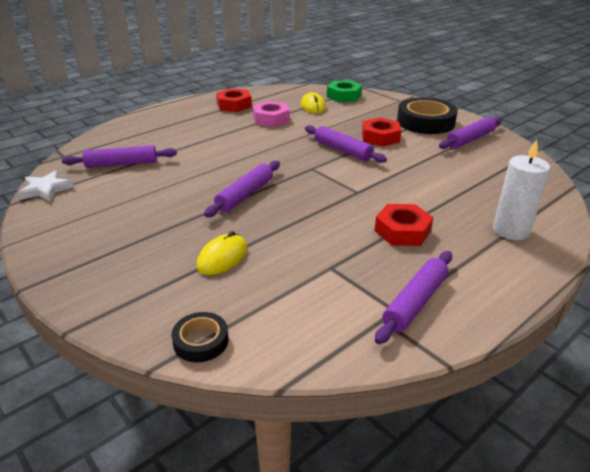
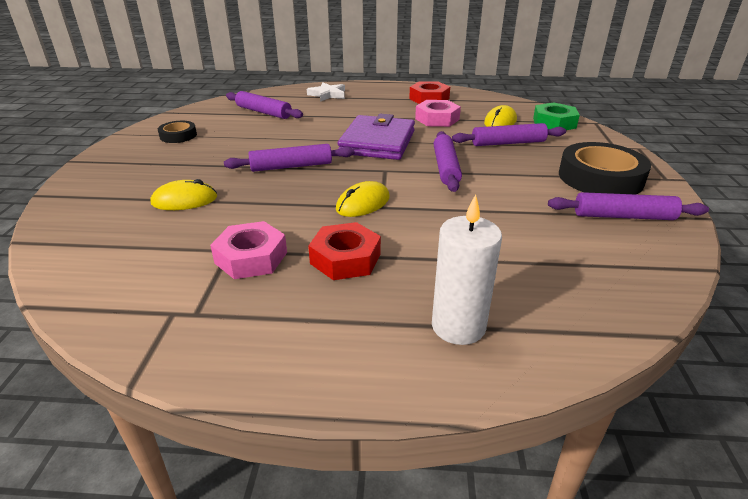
camera: 45 degrees right, 0 degrees up
(46, 189) = (194, 111): white star -> white star (328, 95)
(201, 341) = (61, 243): black tape -> black tape (178, 136)
(267, 151) = (377, 142): none -> purple wallet
(344, 195) = (363, 203): none -> yellow mouse
(354, 263) = (251, 258): none -> pink nut
(380, 137) = (511, 172): red nut -> none
(415, 302) = (222, 320): purple rolling pin -> purple rolling pin (508, 143)

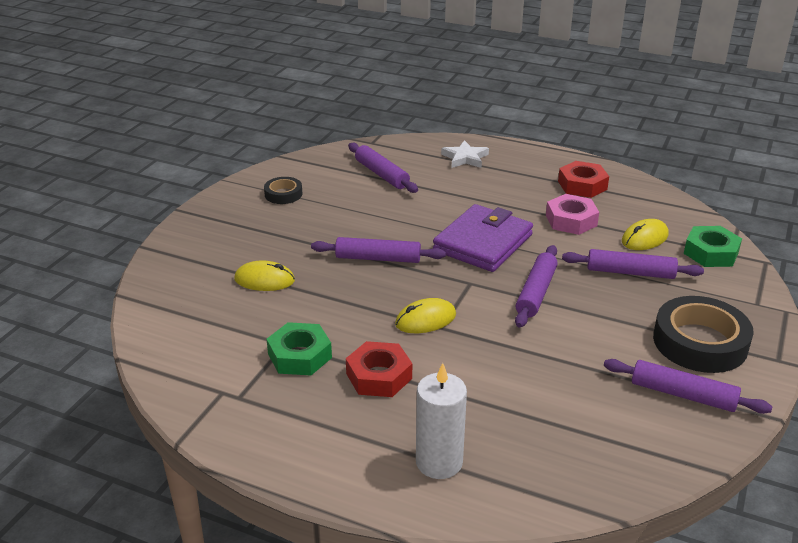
camera: 20 degrees right, 0 degrees up
(251, 258) = (299, 356): pink nut -> green nut

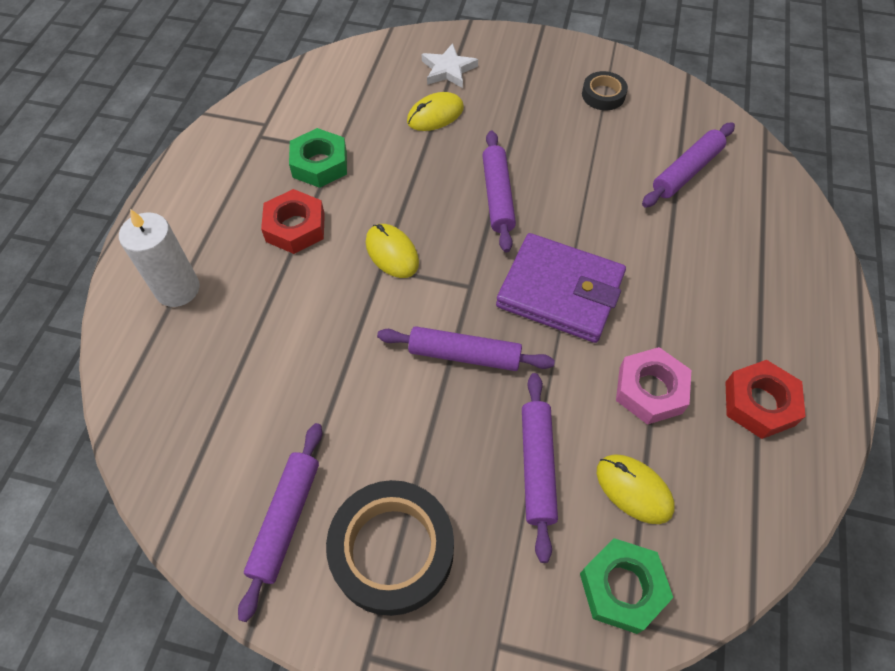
camera: 80 degrees right, 25 degrees up
(264, 280) = (435, 115): yellow mouse -> yellow mouse turned 60 degrees clockwise
(465, 158) = (773, 252): white star -> white star (448, 70)

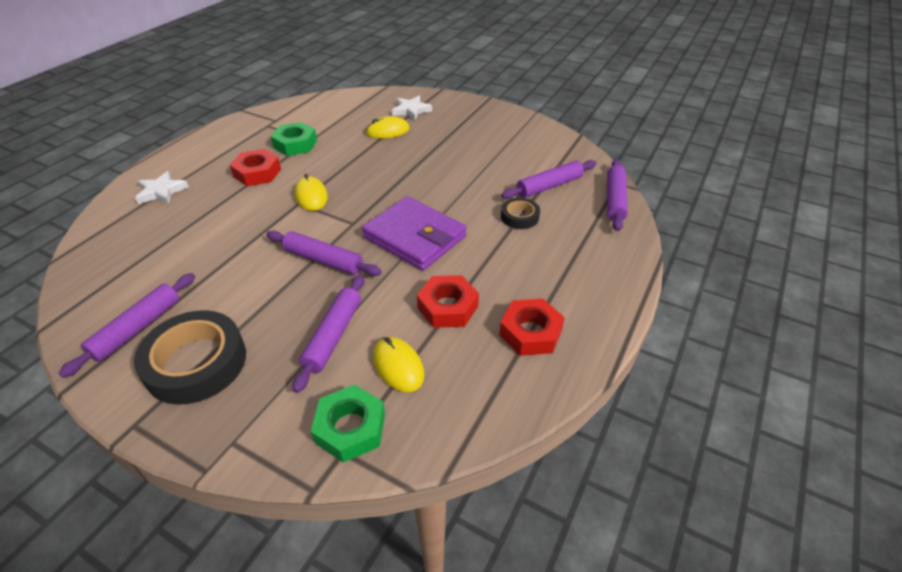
camera: 15 degrees right, 15 degrees down
(177, 289) = (161, 191): white candle -> white star
(497, 196) = (403, 178): purple rolling pin -> purple rolling pin (614, 200)
(603, 95) = (511, 137): black tape -> black tape (519, 217)
(650, 390) = (447, 307): pink nut -> red nut

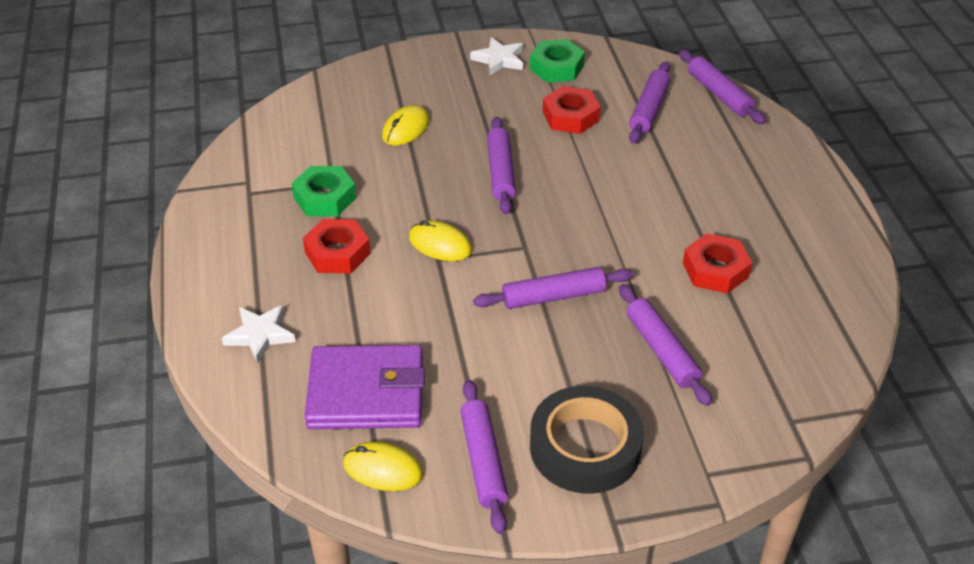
camera: 40 degrees left, 0 degrees up
(350, 428) = (774, 403): green nut -> green nut (556, 67)
(398, 366) = (744, 339): yellow mouse -> yellow mouse (383, 469)
(403, 176) = (501, 172): none -> purple rolling pin
(411, 110) = (393, 90): white star -> white star (499, 60)
(415, 237) = (602, 226): purple wallet -> purple wallet (366, 392)
(519, 217) = (664, 155): black tape -> none
(530, 332) = (800, 251): red nut -> red nut (570, 116)

